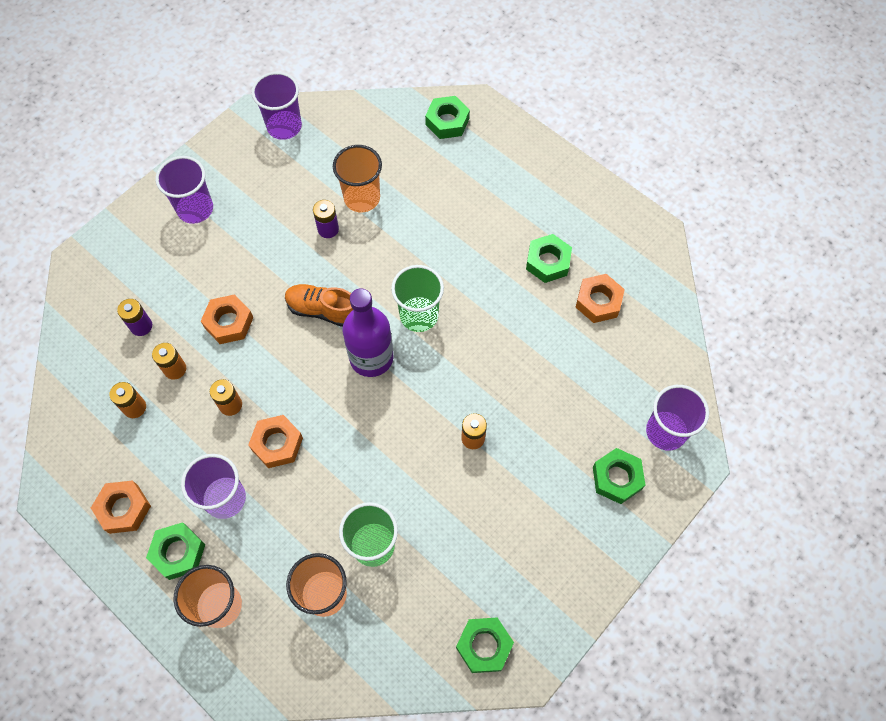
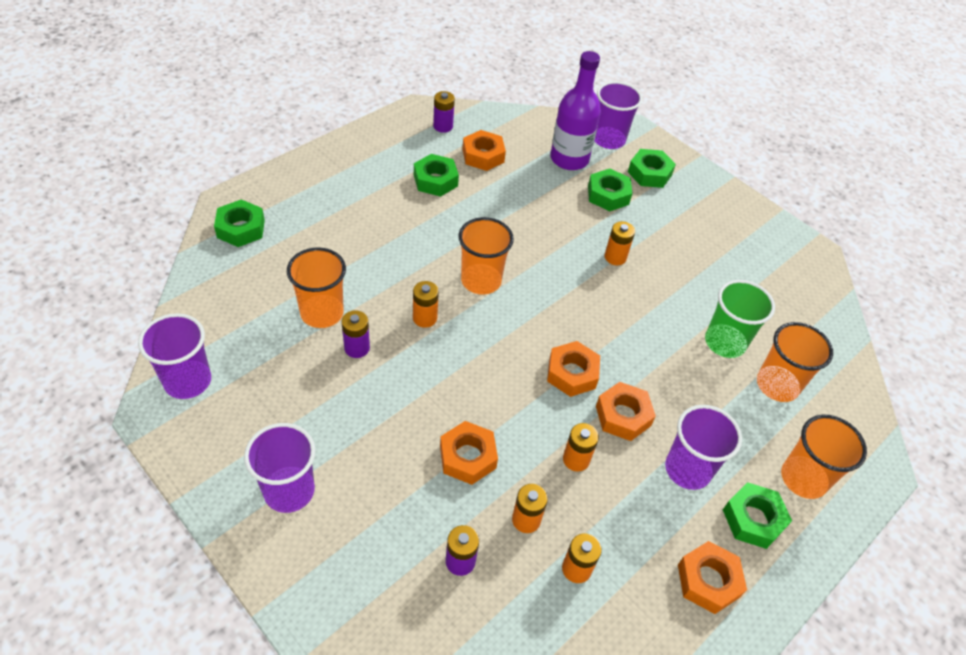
camera: 90 degrees left, 15 degrees down
(319, 399) = (572, 373): none -> orange nut
(323, 310) = (464, 361): orange shoe -> none
(367, 275) = (425, 318): none -> orange battery
(371, 358) = (526, 324): purple bottle -> purple bottle (569, 159)
(419, 315) = (481, 280): green cup -> orange cup
(484, 646) = (802, 275): green nut -> green nut (608, 195)
(635, 259) = (443, 126): none -> purple battery

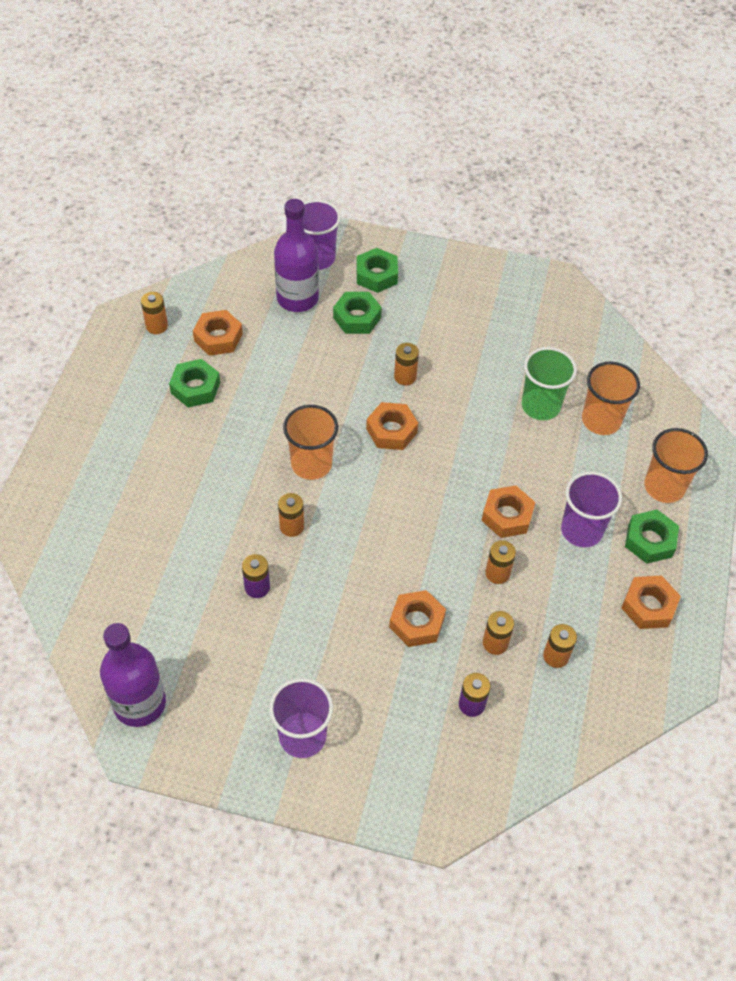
camera: 30 degrees left, 5 degrees up
(187, 381) = (139, 703): purple cup -> purple bottle
(241, 228) = (58, 539): green nut -> none
(322, 313) = (201, 574): orange cup -> none
(443, 126) = (157, 326): purple battery -> orange battery
(572, 373) = (444, 503): orange nut -> orange nut (391, 430)

